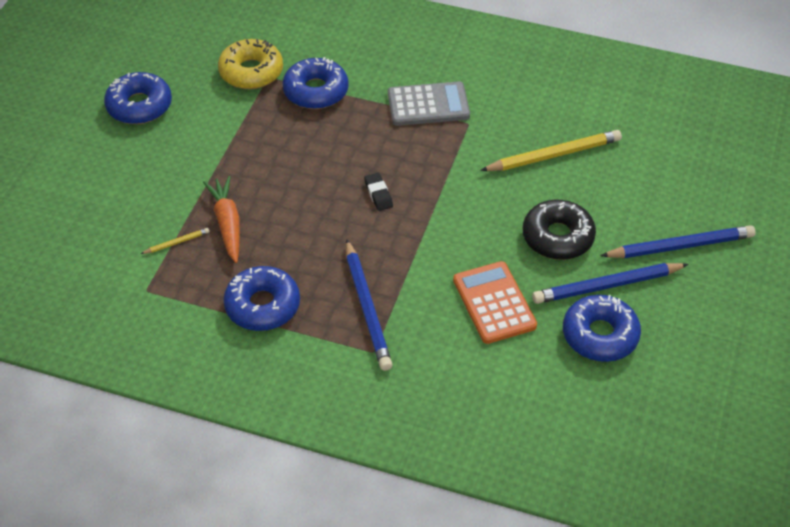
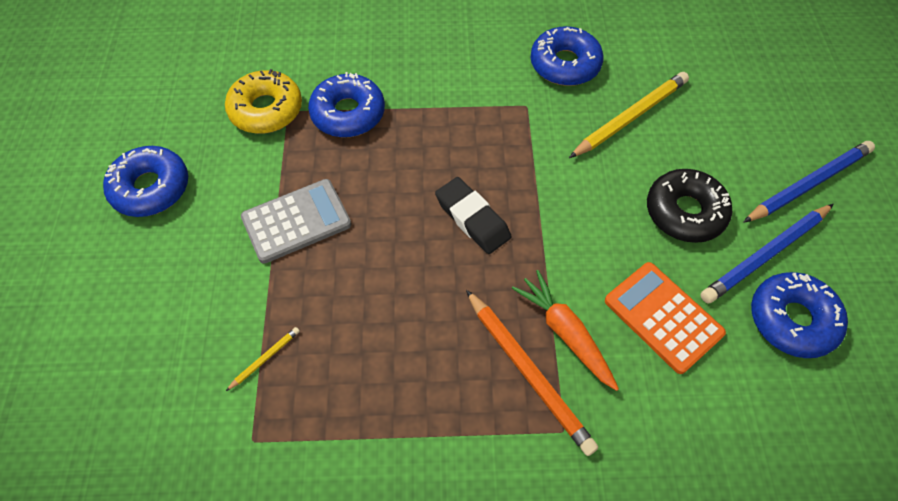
camera: 20 degrees left, 10 degrees up
(227, 224) = (317, 312): orange carrot -> orange carrot (565, 333)
(262, 305) = (405, 413): blue donut -> blue donut (565, 64)
(367, 308) = (528, 373): blue pencil -> orange pencil
(378, 194) = (472, 219): black eraser -> black eraser, size x1.67
(428, 105) = (475, 96): grey calculator -> grey calculator (296, 221)

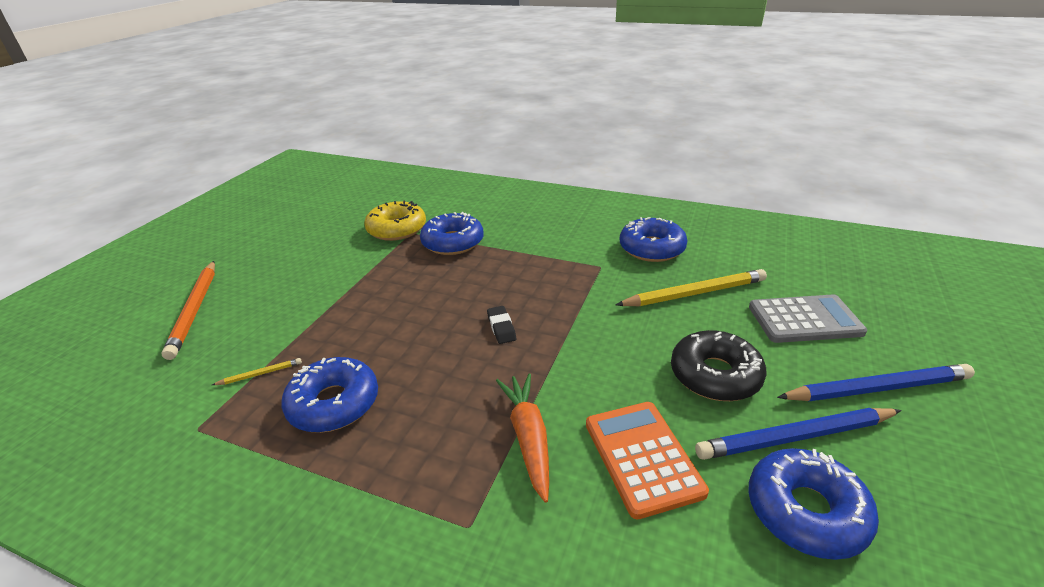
camera: 25 degrees right, 25 degrees down
(151, 188) = (284, 253): blue donut -> blue donut (334, 403)
(296, 221) = (362, 294): grey calculator -> grey calculator (804, 320)
(472, 219) = (501, 327): black eraser -> black eraser, size x0.60
(528, 373) = (469, 460): orange pencil -> orange pencil (195, 310)

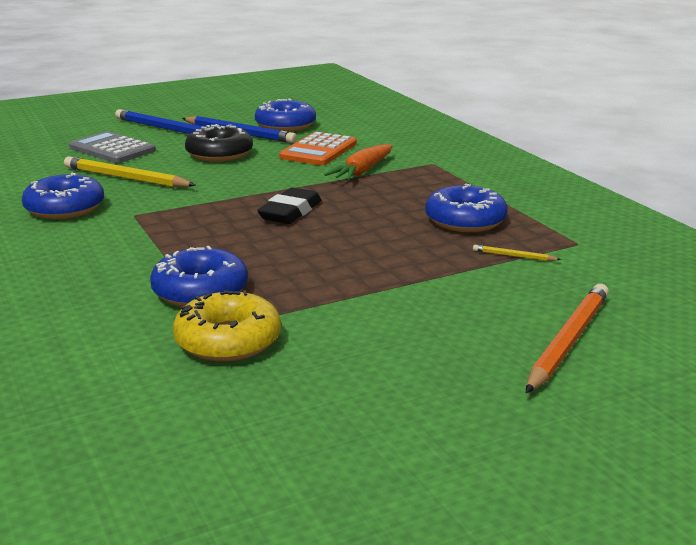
camera: 140 degrees left, 10 degrees down
(501, 327) = (290, 212): black eraser -> black eraser, size x1.67

